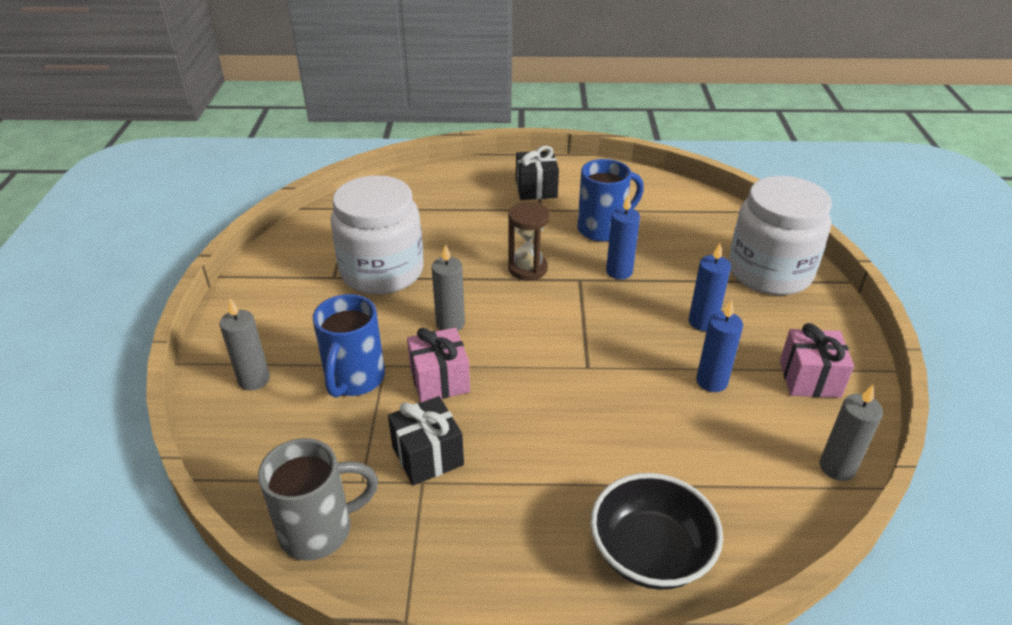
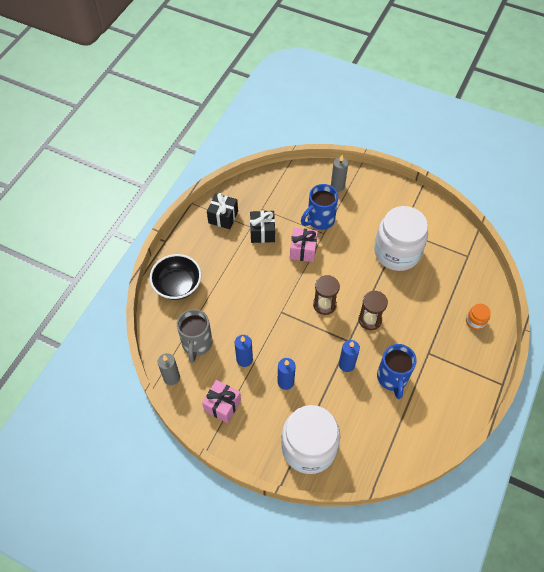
camera: 115 degrees right, 20 degrees up
(319, 530) = (246, 191): grey mug -> grey mug (197, 344)
(354, 380) = (319, 220): blue mug -> blue mug turned 75 degrees counterclockwise
(450, 324) = (340, 267): grey candle -> none
(462, 184) = (475, 321): none -> orange jar
(535, 321) = (324, 304): none -> brown hourglass
(536, 189) = (454, 361): black gift -> black gift (223, 217)

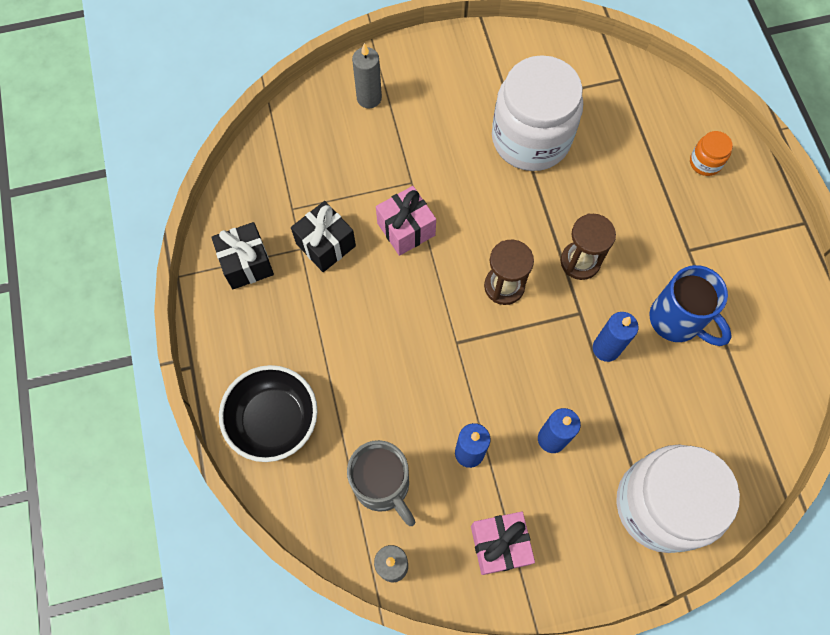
camera: 40 degrees left, 10 degrees up
(319, 220) = (389, 167): blue mug -> none

